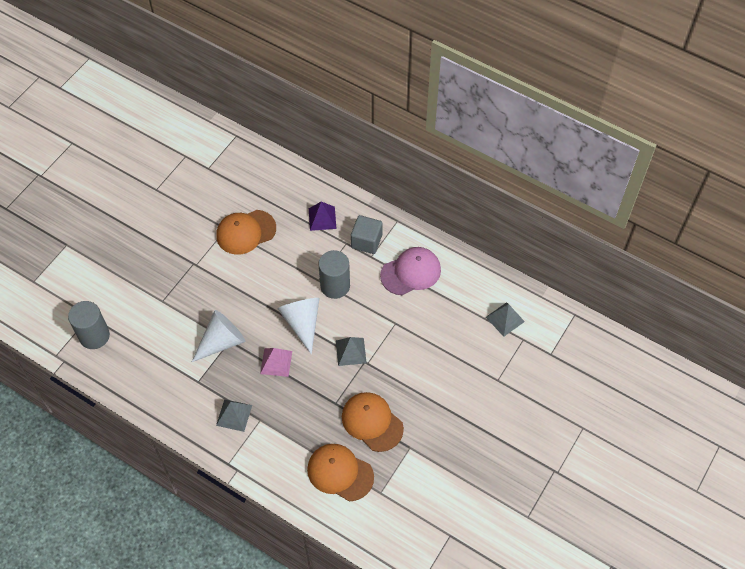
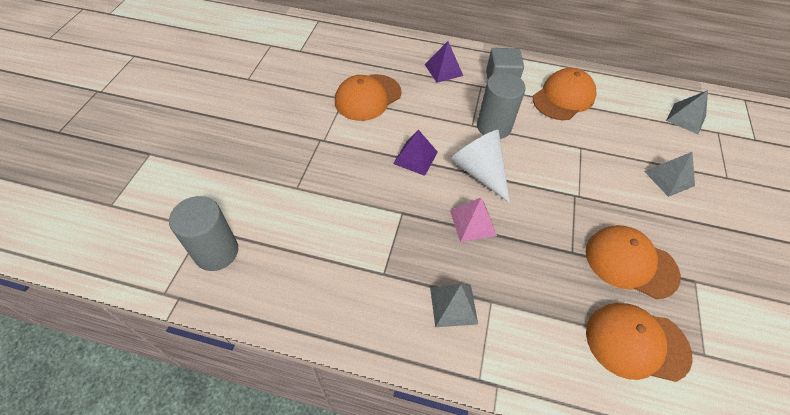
camera: 20 degrees left, 5 degrees down
(221, 341) = (393, 216): white cone -> none
(259, 298) = (415, 157): none -> purple pyramid
(351, 351) = (552, 188): grey pyramid -> grey pyramid (669, 178)
(411, 272) = (563, 97): pink cap -> orange cap

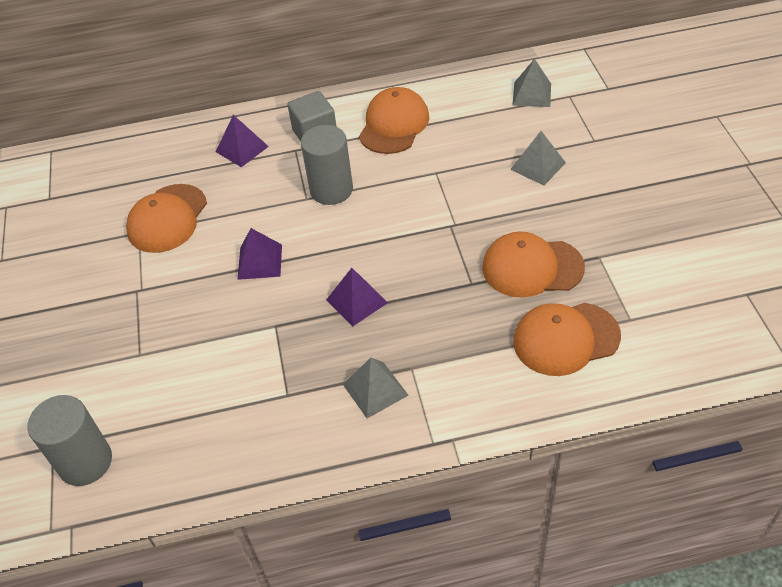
camera: 20 degrees left, 5 degrees down
(473, 222) = (356, 301): pink pyramid -> purple pyramid
(479, 172) = (339, 245): white cone -> none

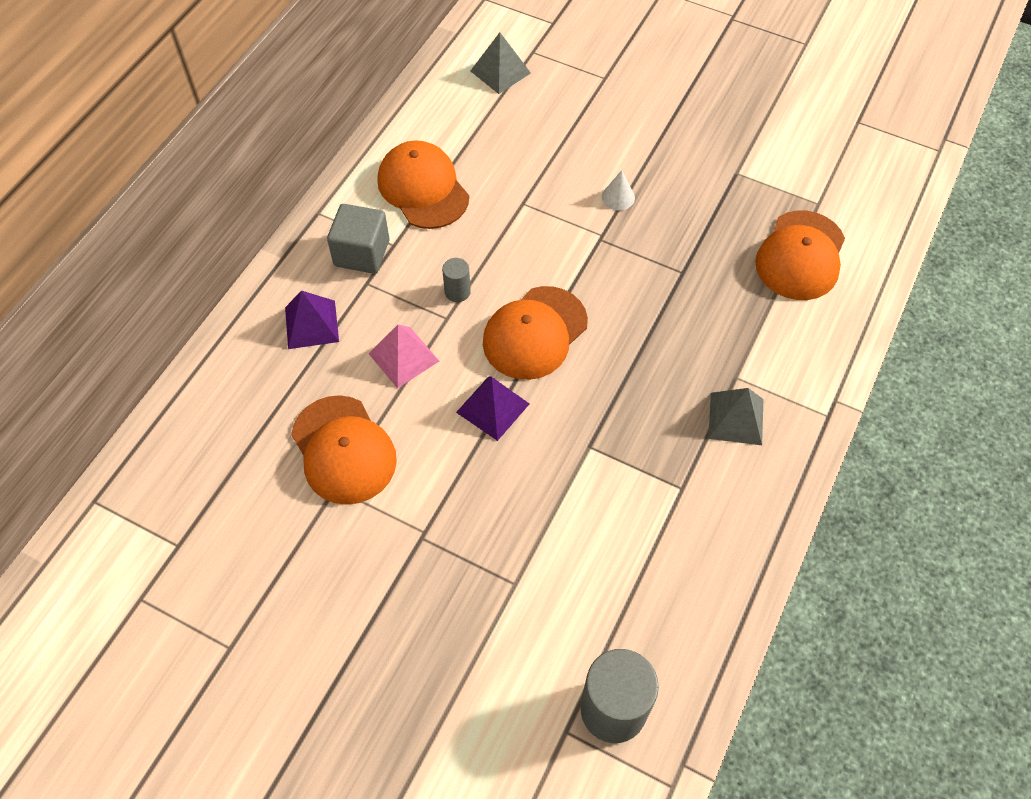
camera: 55 degrees left, 10 degrees up
(258, 199) = (403, 357): none -> pink pyramid
(331, 190) = (457, 292): grey cylinder -> grey cylinder, size x0.48
(356, 301) = (621, 365): purple pyramid -> none
(497, 212) = (618, 197): none -> white cone
(532, 267) = (705, 221): orange cap -> orange cap (535, 333)
(538, 166) = (593, 133): grey pyramid -> none

